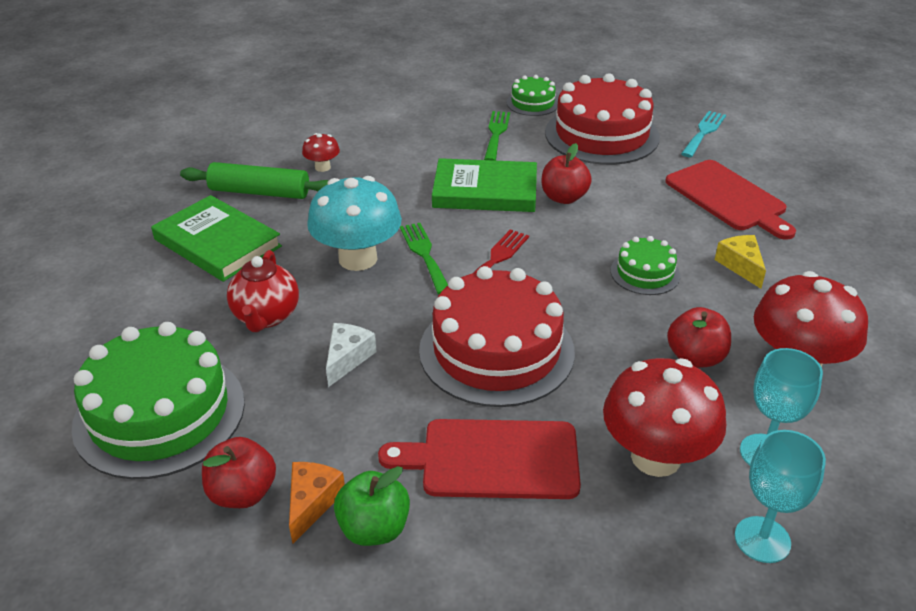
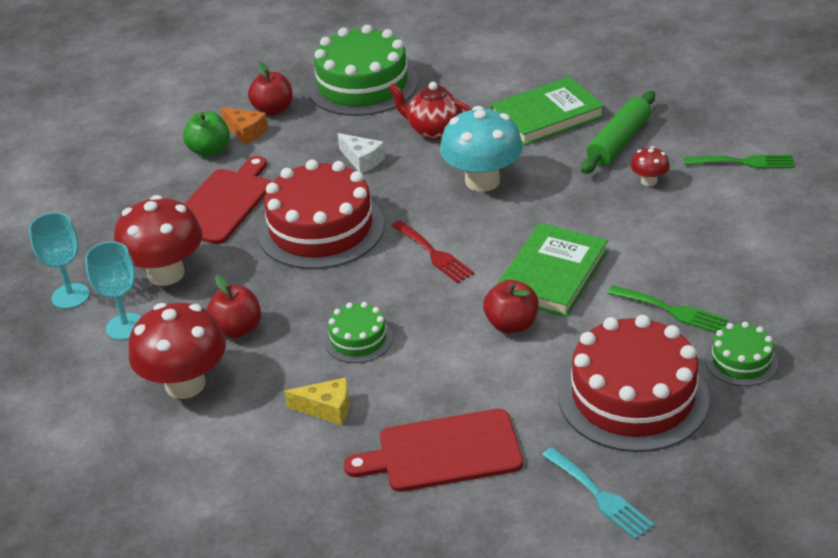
camera: 115 degrees right, 0 degrees up
(424, 254) = (467, 217): green fork -> green fork (744, 162)

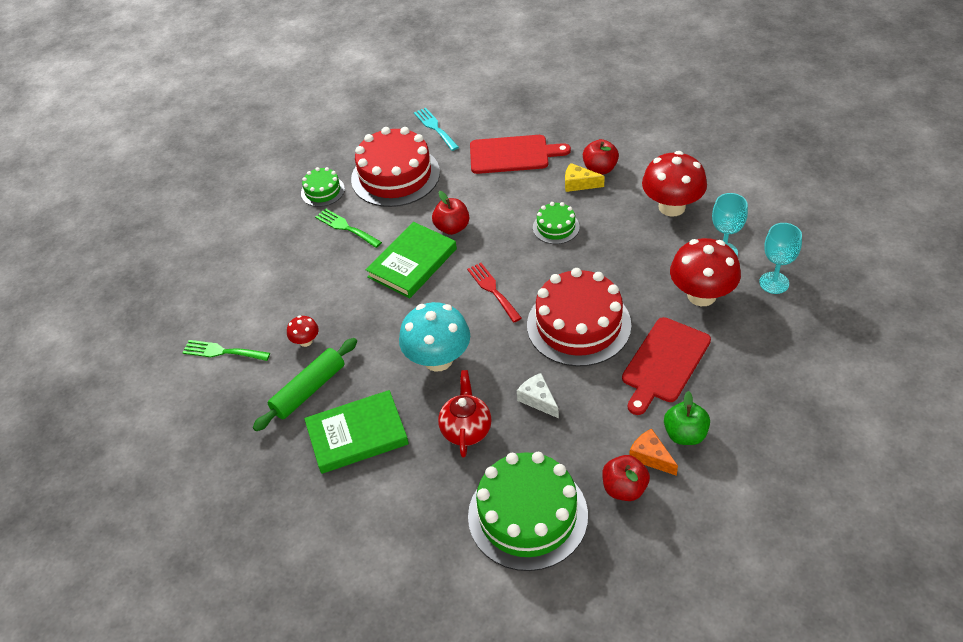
camera: 170 degrees left, 10 degrees up
(237, 329) = (640, 242): red apple -> red apple (600, 169)
(434, 131) = (466, 430): red teapot -> red teapot turned 120 degrees counterclockwise

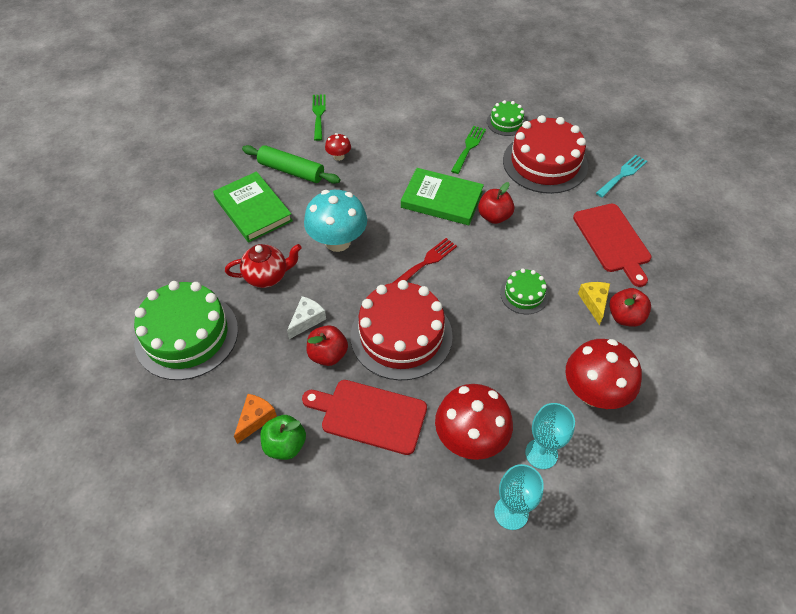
camera: 70 degrees right, 5 degrees up
(624, 488) = (219, 402): red apple -> red apple (328, 355)

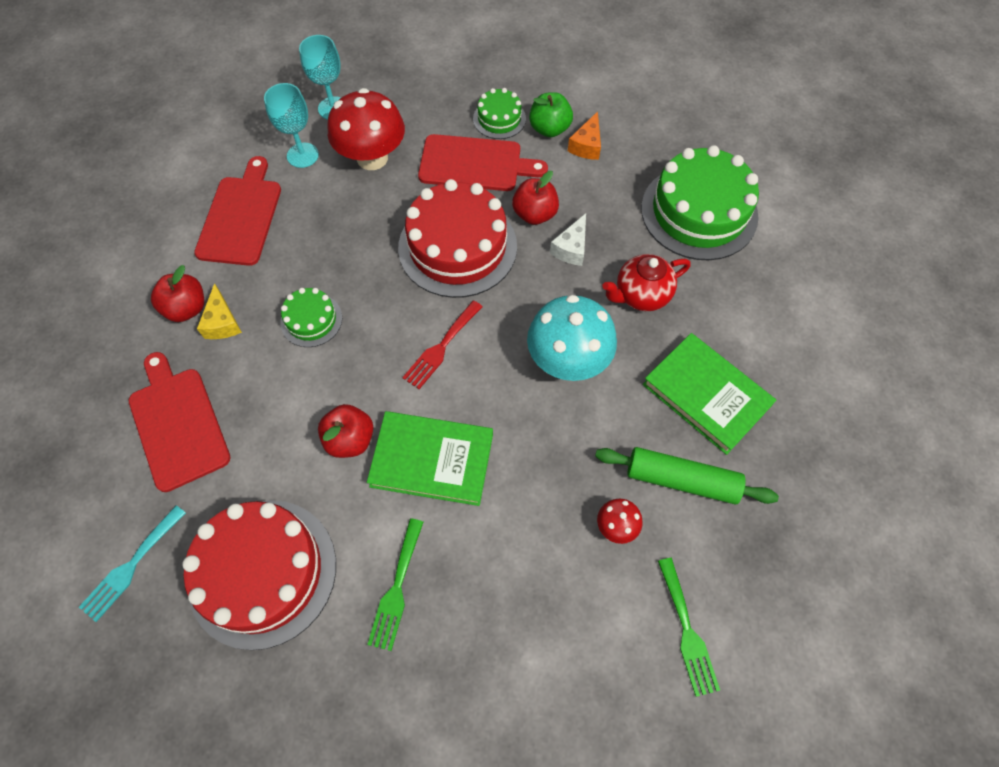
camera: 170 degrees right, 10 degrees up
(506, 122) = (328, 674): green cake -> green cake (499, 119)
(594, 393) = (241, 216): red mushroom -> red cutting board

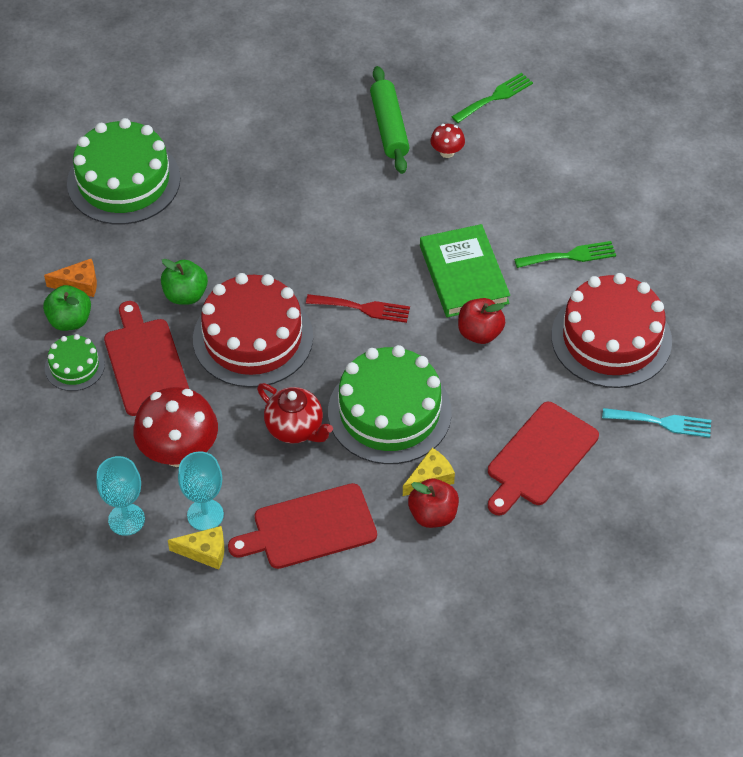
camera: 115 degrees left, 10 degrees down
(270, 144) = (204, 552): none -> yellow cheese
(311, 320) = (389, 412): green cake -> green cake, size x2.04
(534, 214) = (185, 295): red apple -> green apple
(568, 360) = (327, 222): turquoise mushroom -> none
(571, 248) = (211, 256): white cheese -> none
(641, 295) = (236, 195): red teapot -> red teapot (295, 428)
(706, 395) = (309, 131): green book -> none

